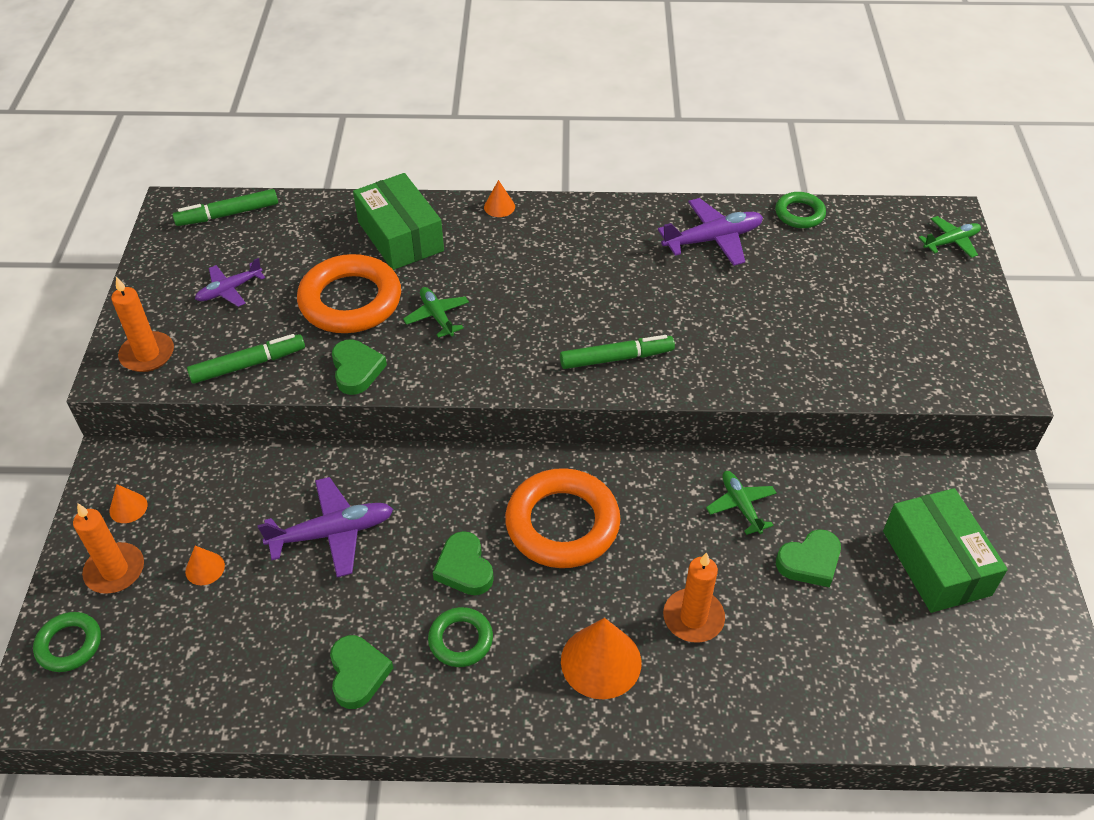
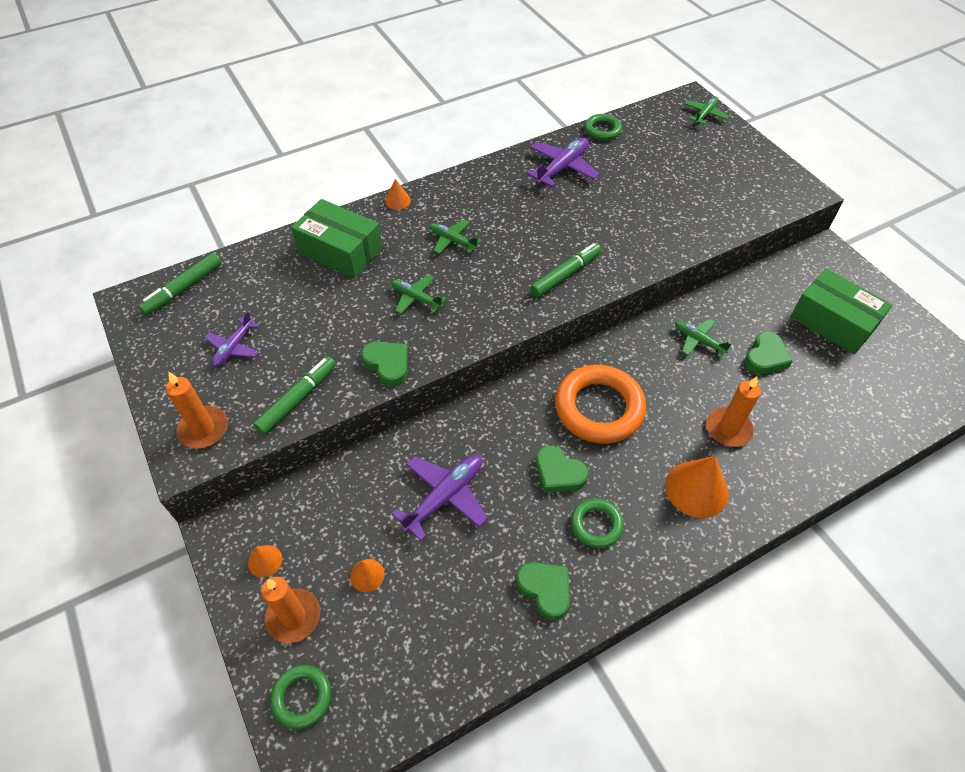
camera: 30 degrees left, 5 degrees up
(350, 301) = (340, 314): orange ring -> none
(523, 272) = (452, 241): none -> green plane

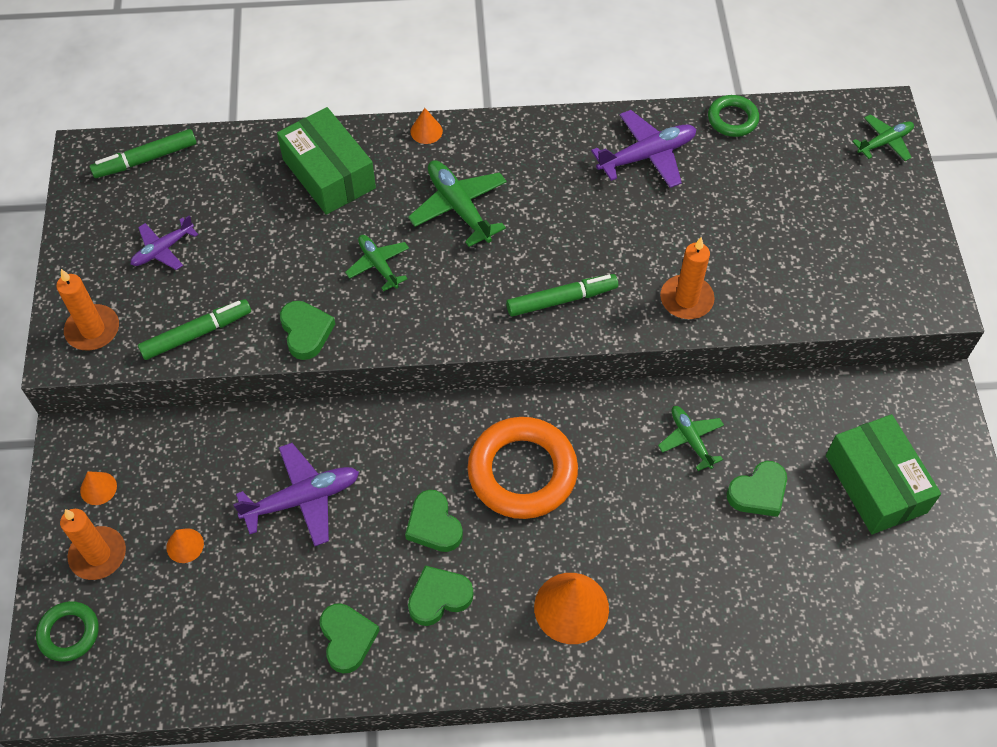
camera: 25 degrees right, 5 degrees up
(452, 241) = (459, 207): green plane -> green plane, size x1.59
(596, 525) = (439, 597): green ring -> green heart
(728, 429) = (653, 557): orange candle -> orange candle (686, 299)

